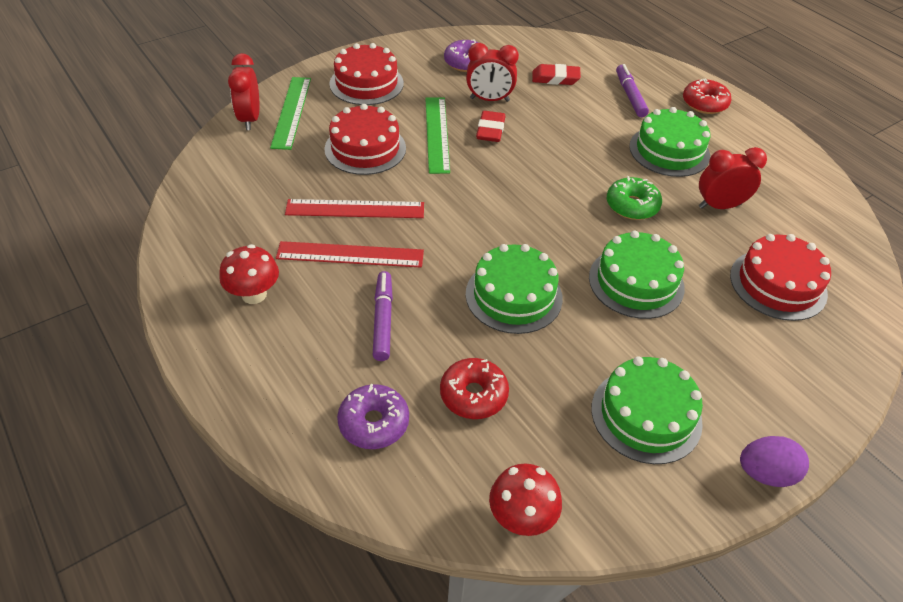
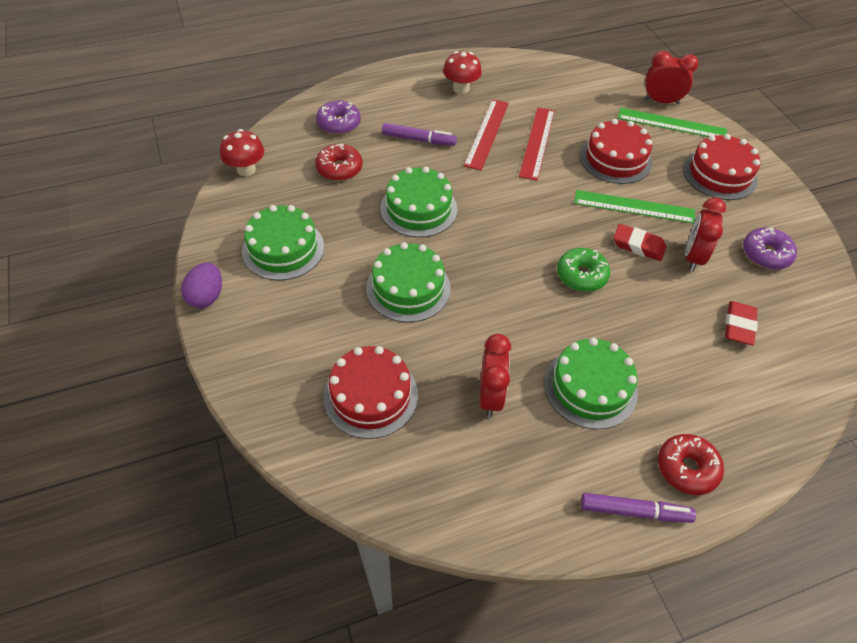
camera: 105 degrees right, 5 degrees up
(630, 96) = (703, 389): purple marker -> purple marker (634, 511)
(632, 205) = (506, 320): green donut -> green donut (581, 275)

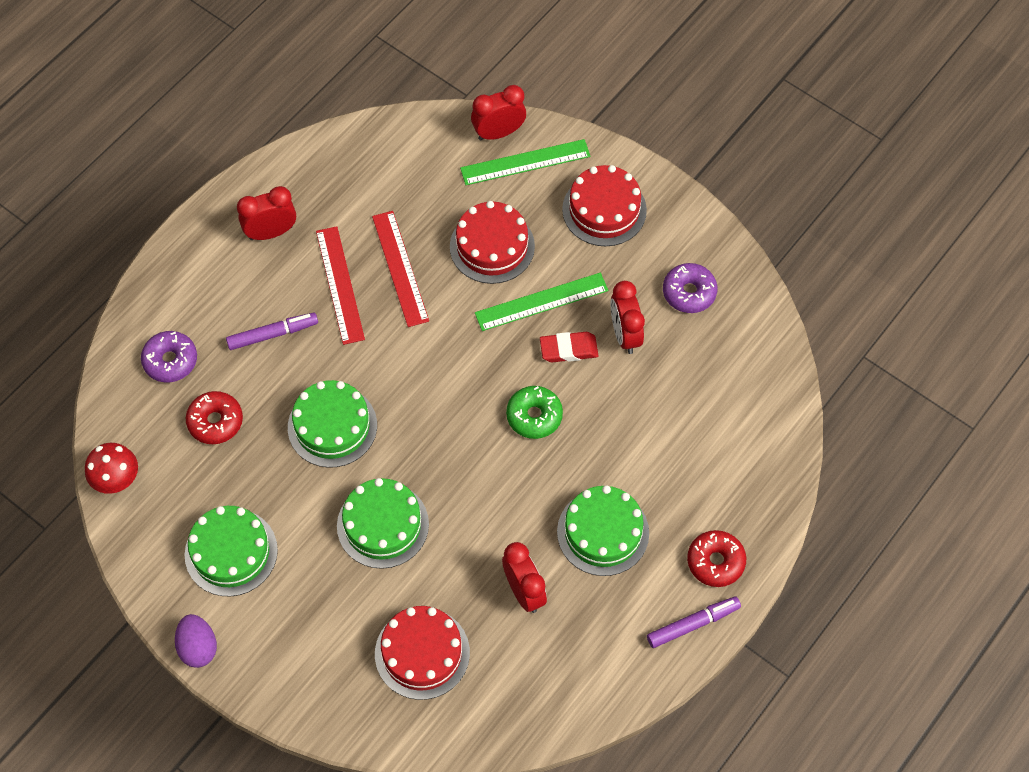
camera: 30 degrees left, 10 degrees up
(461, 88) = (271, 232): red mushroom -> red clock
(739, 326) = (698, 392): red eraser -> none

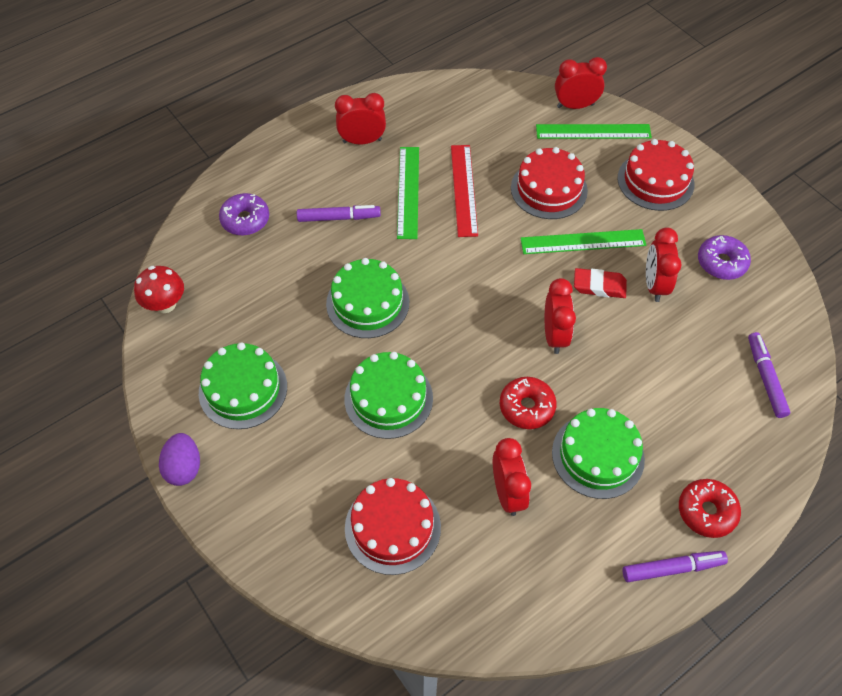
camera: 15 degrees right, 5 degrees down
(215, 421) = (267, 276): red donut -> red donut (526, 407)
(340, 285) = (408, 192): red ruler -> green ruler
(534, 416) = (554, 335): green donut -> red clock
(751, 412) = (765, 378): none -> purple marker

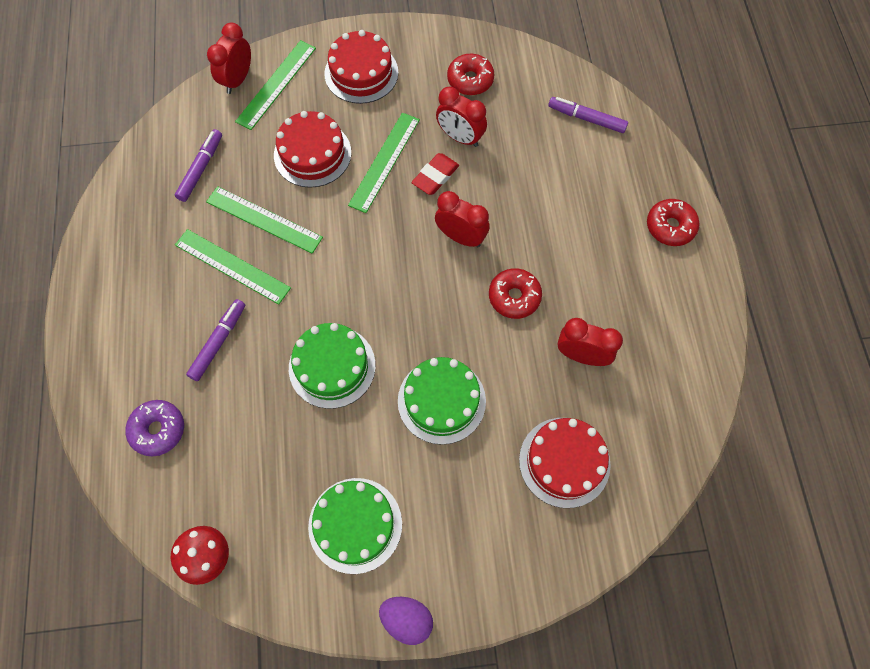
camera: 60 degrees left, 10 degrees up
(362, 141) = (141, 273): red clock -> none
(464, 190) = (264, 219): red ruler -> green ruler
(598, 455) = (585, 271): green cake -> none
(671, 568) = (701, 277): purple marker -> purple marker (200, 169)
(721, 263) = (470, 80): purple donut -> red donut

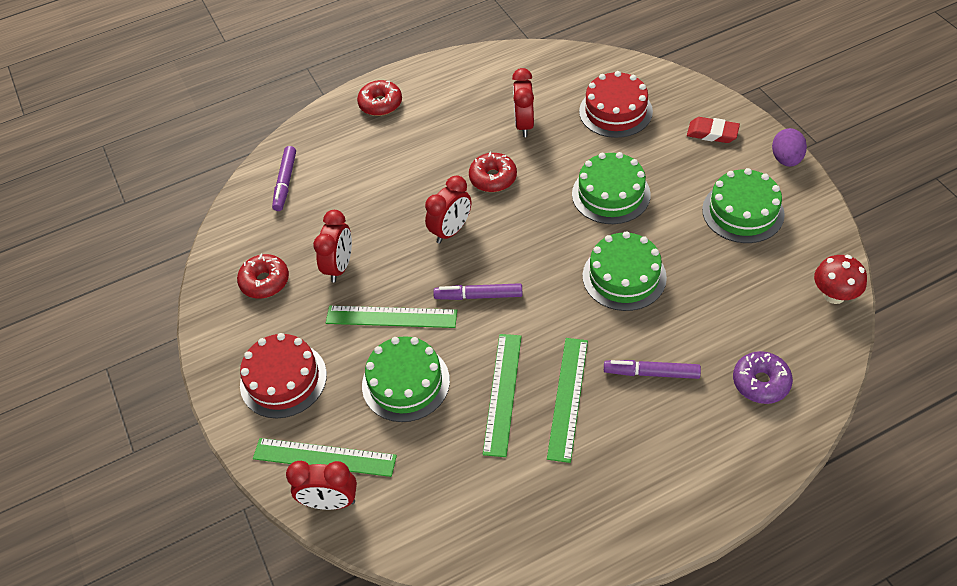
camera: 105 degrees left, 15 degrees down
(200, 169) = (467, 483): purple marker -> purple marker (479, 296)
(312, 154) = (405, 383): red cake -> green cake
(435, 176) = (392, 271): red eraser -> red eraser (712, 133)
(461, 237) = (451, 231): red clock -> red clock turned 150 degrees counterclockwise

